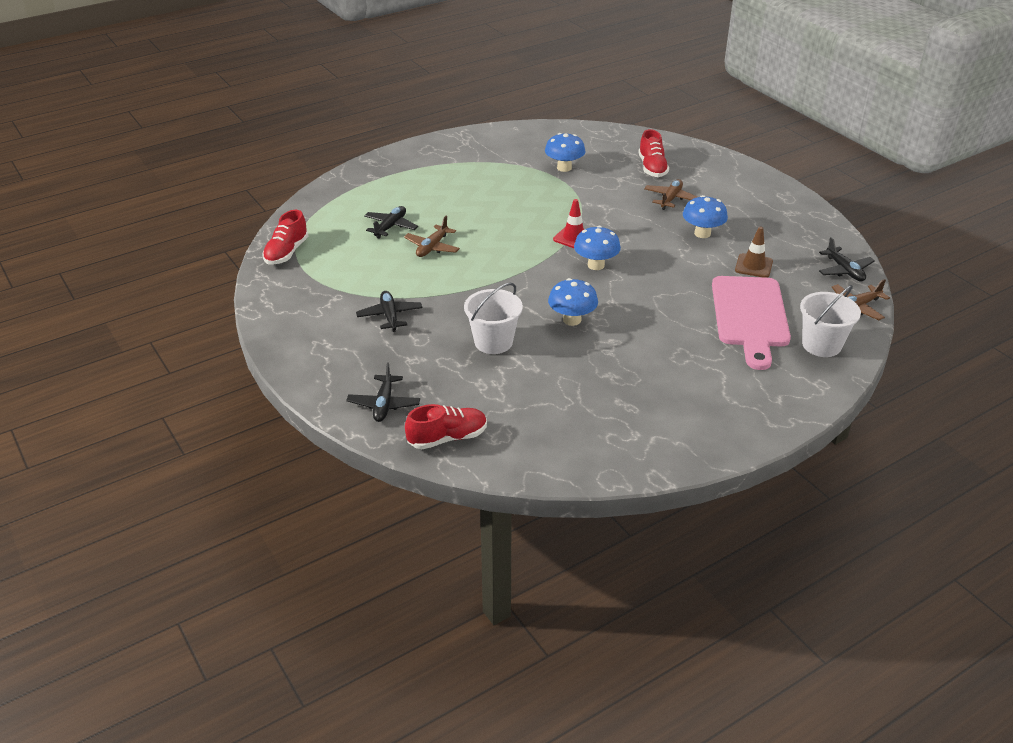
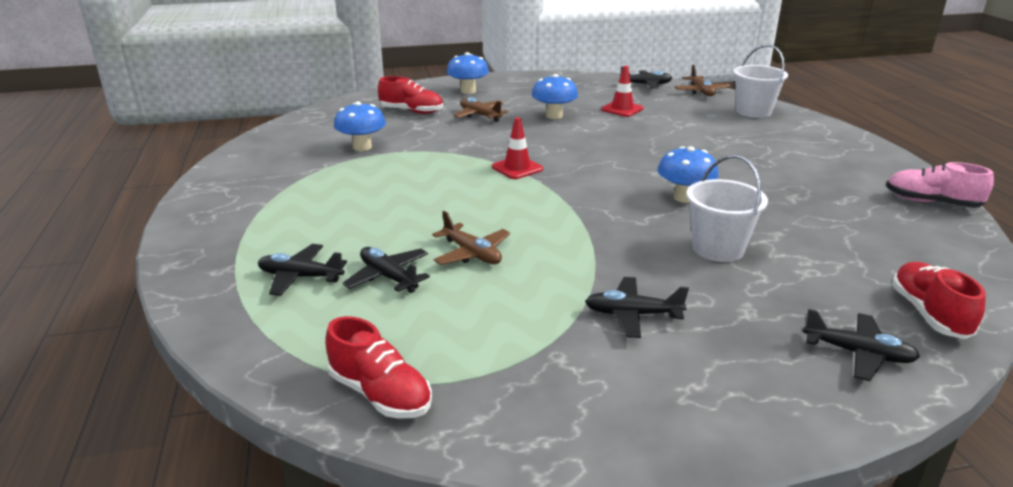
camera: 70 degrees left, 10 degrees down
(377, 200) = (300, 277): none -> black plane
(596, 265) = (581, 167): blue mushroom -> blue mushroom (468, 91)
(653, 456) = (931, 202): none -> pink shoe
(750, 316) = (703, 125): pink cutting board -> none
(753, 266) = (622, 109): brown traffic cone -> red traffic cone

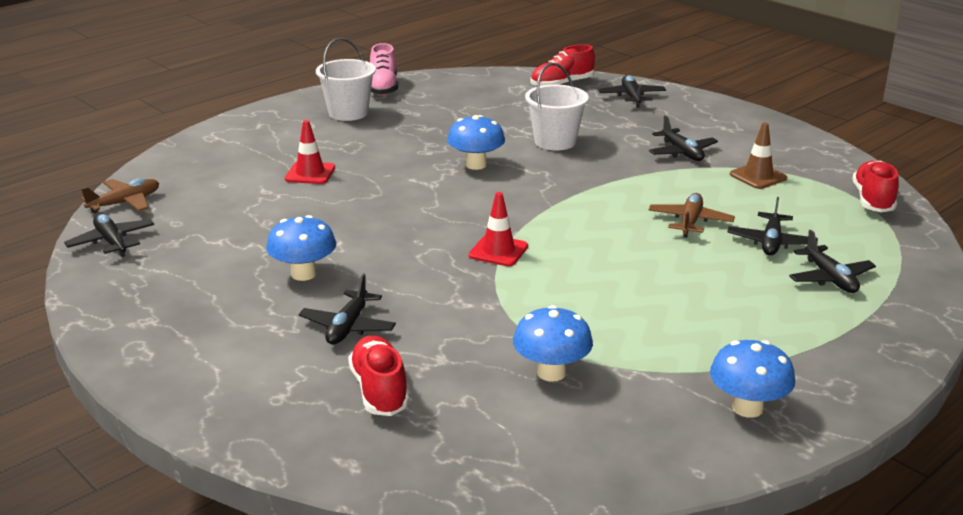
camera: 120 degrees left, 0 degrees up
(468, 91) = (237, 376): blue mushroom -> blue mushroom (747, 408)
(480, 115) = (348, 327): brown plane -> black plane
(524, 338) = (758, 176): none -> brown traffic cone
(622, 109) = (240, 237): red traffic cone -> red traffic cone (310, 173)
(753, 111) = (192, 166): white bucket -> white bucket (348, 113)

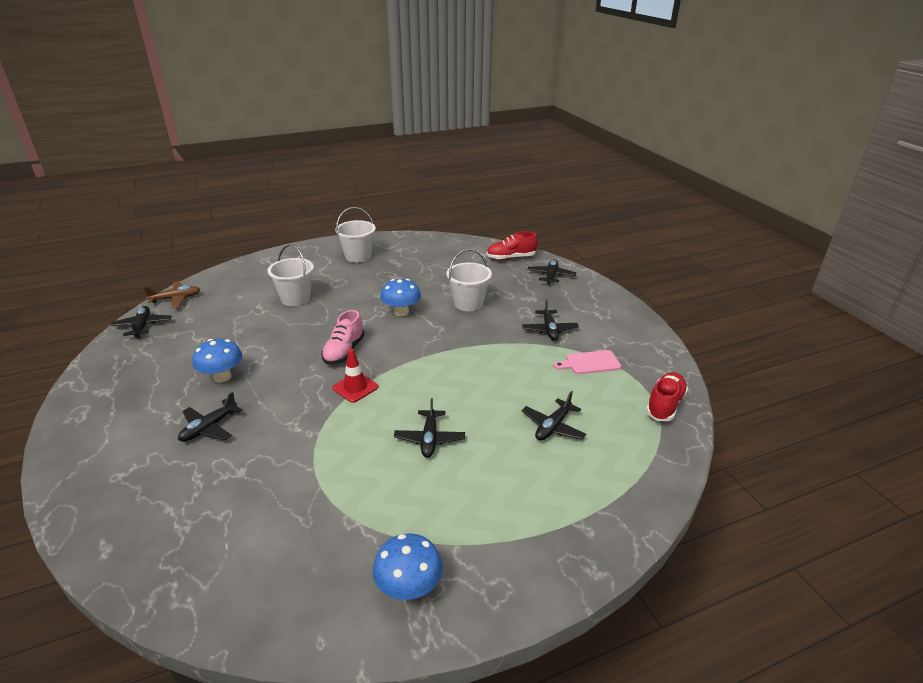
camera: 20 degrees right, 5 degrees up
(310, 173) = (296, 298): red traffic cone -> white bucket
(379, 390) = (179, 489): red shoe -> none
(383, 88) = (395, 241): pink shoe -> pink shoe (344, 351)
(551, 372) = (299, 507): blue mushroom -> none
(690, 222) = (507, 393): brown plane -> none
(758, 176) = (590, 363): brown traffic cone -> pink cutting board
(830, 278) = (573, 474): black plane -> black plane (429, 439)

